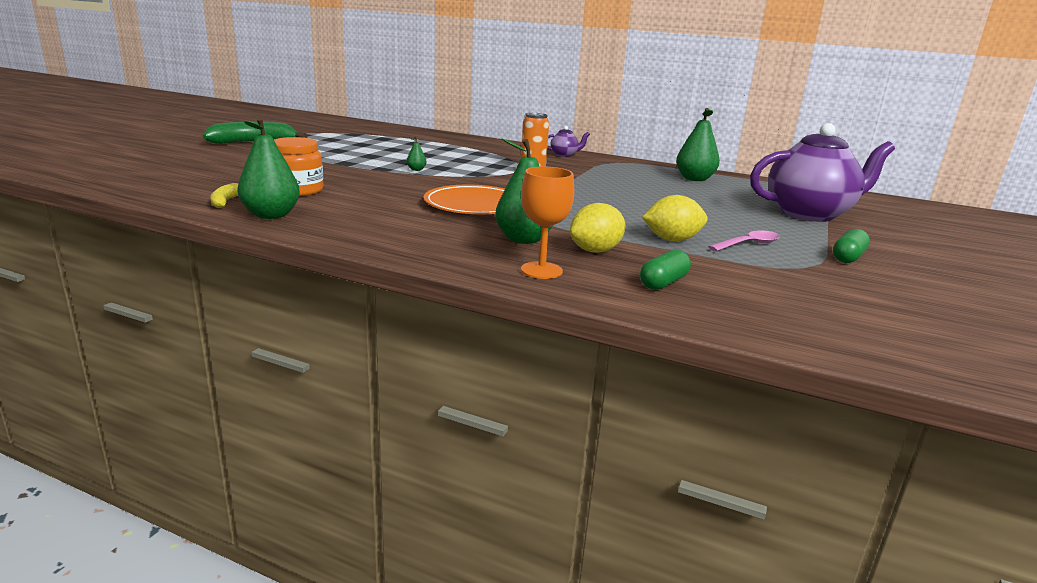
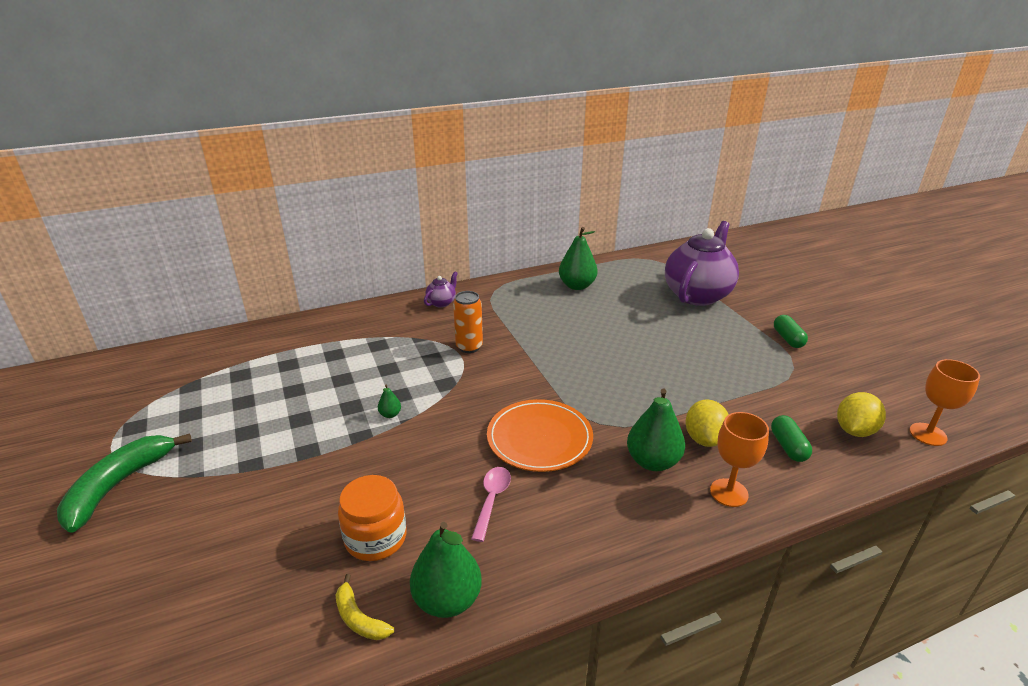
camera: 45 degrees left, 10 degrees up
(672, 240) = (706, 387): yellow lemon -> yellow lemon (854, 430)
(748, 244) = (738, 360): pink spoon -> pink spoon (492, 500)
(865, 348) = (928, 434): none -> orange goblet

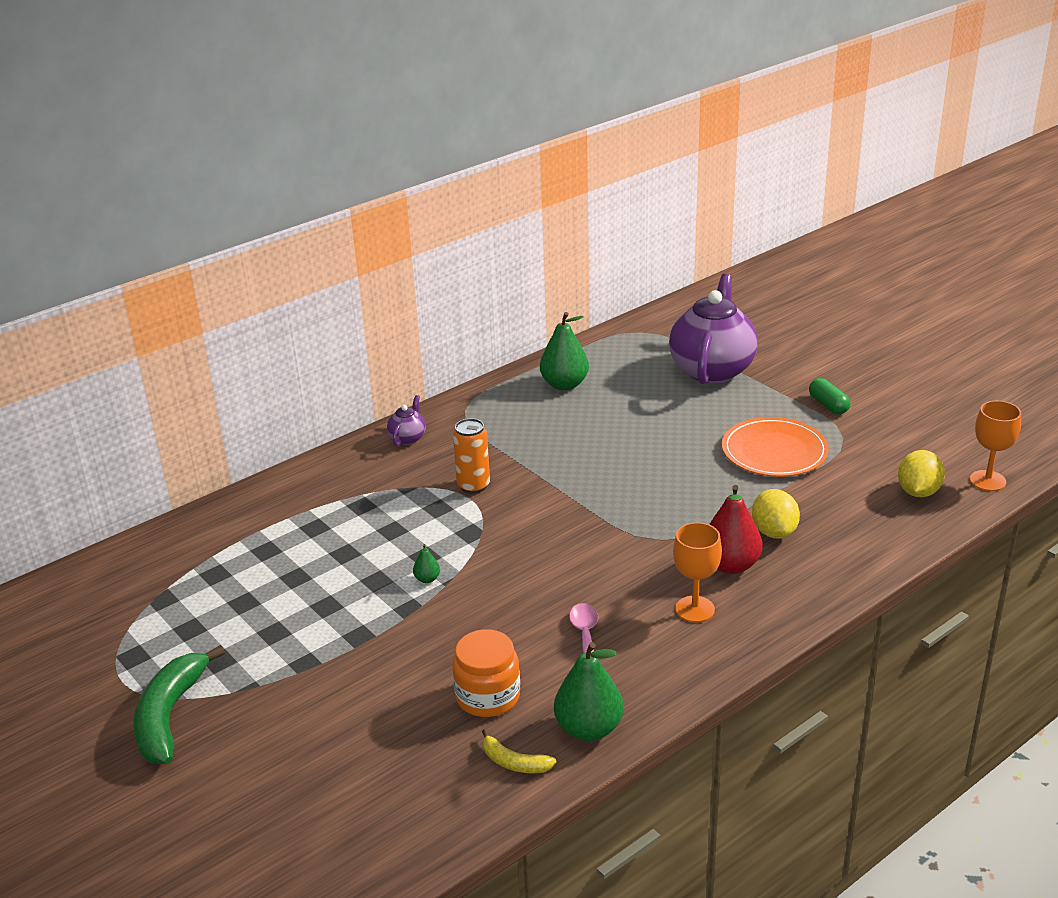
camera: 15 degrees left, 0 degrees up
(539, 438) = (605, 568): orange plate -> orange plate (774, 452)
(652, 461) = (730, 565): green pear -> red pear
(729, 492) = (814, 578): orange goblet -> orange goblet (695, 609)
(788, 447) = (858, 522): green capsule -> none

